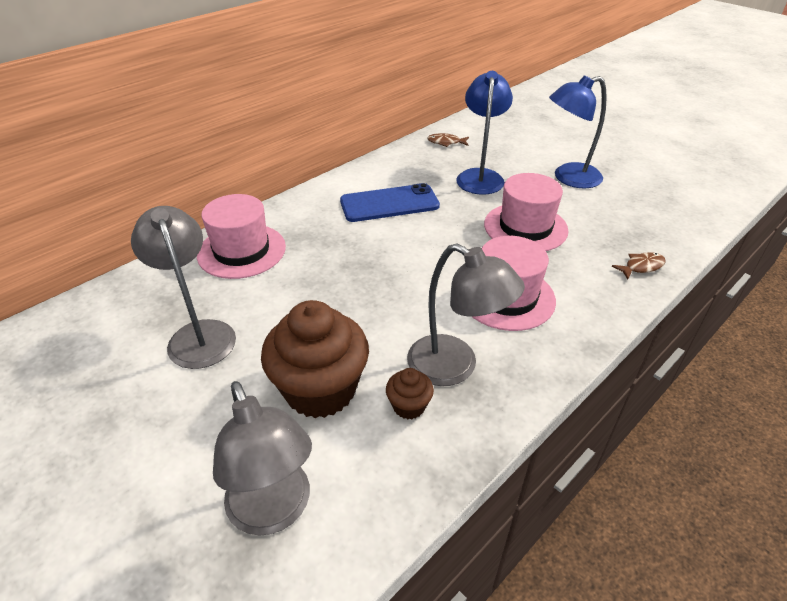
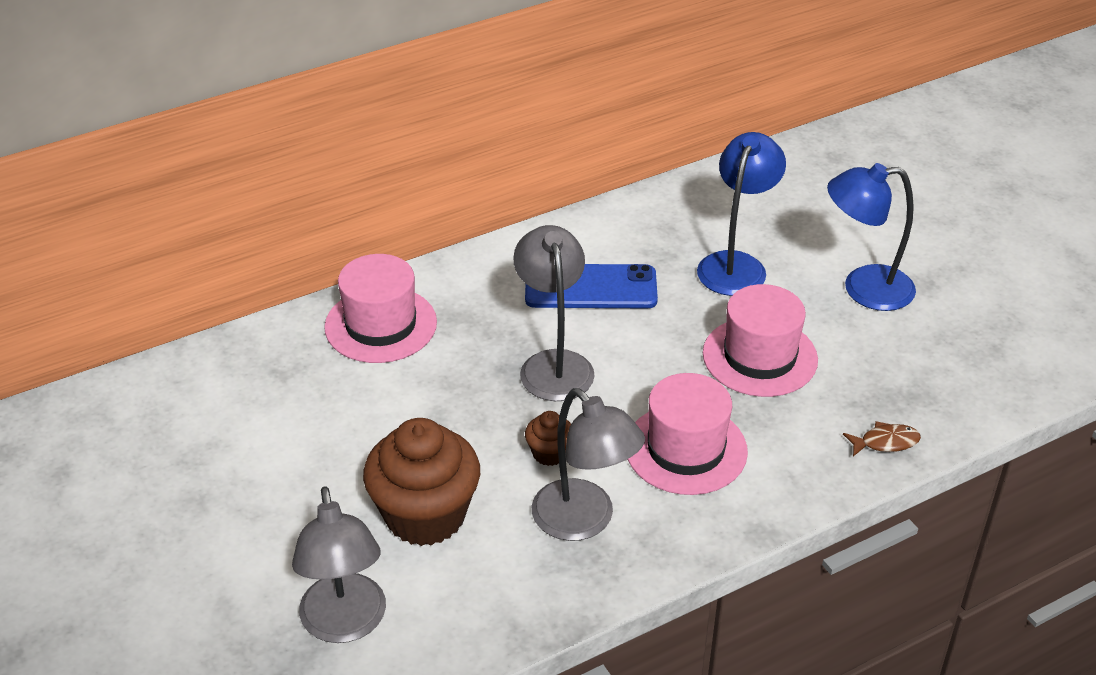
camera: 15 degrees right, 0 degrees up
(199, 334) = (308, 425): grey lamp -> grey lamp (553, 364)
(409, 406) = (515, 553): brown cupcake -> brown cupcake (549, 453)
(446, 142) = (712, 197): brown fish -> none

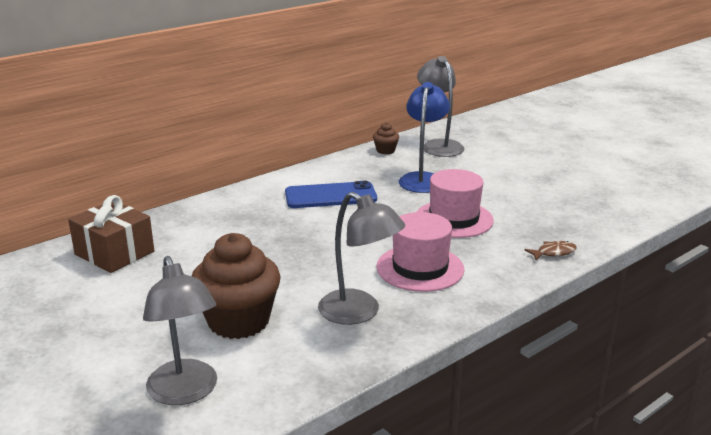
camera: 10 degrees left, 15 degrees down
(277, 370) = (114, 253): none -> brown gift
(380, 325) = (188, 224): pink hat -> none
(549, 453) = (324, 279): brown cupcake -> brown cupcake (385, 150)
(553, 364) = (315, 234): grey lamp -> grey lamp (439, 145)
(863, 289) = (508, 183): blue lamp -> none

